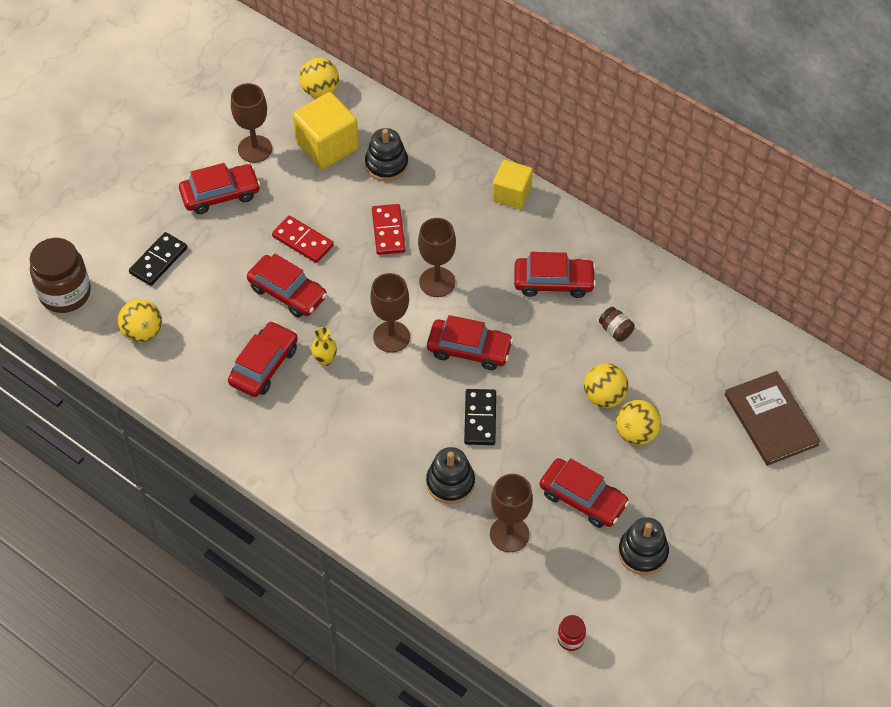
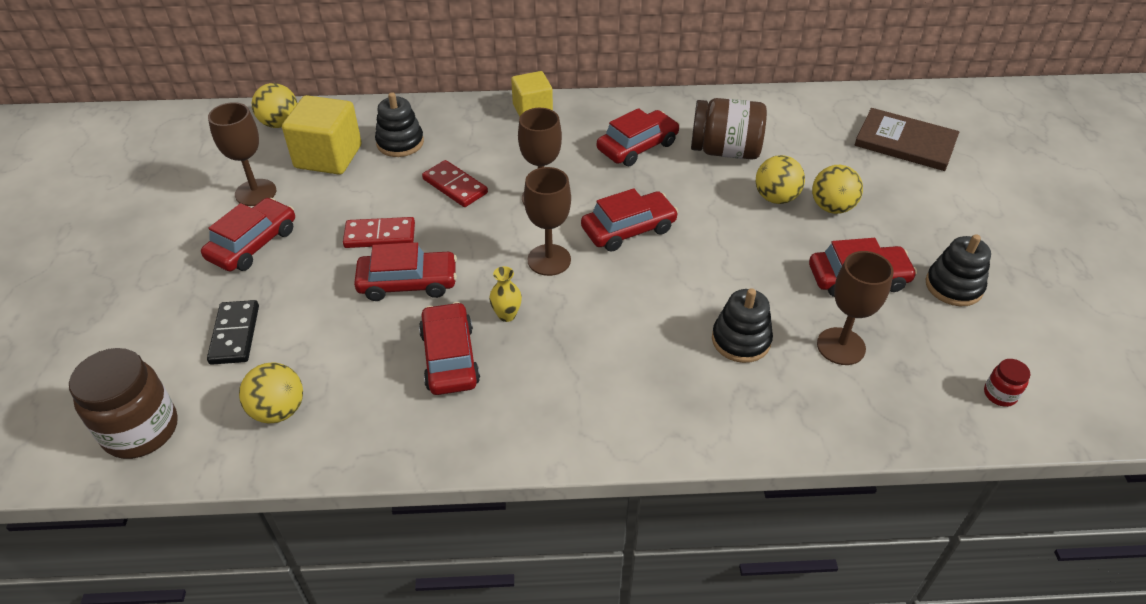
camera: 40 degrees left, 10 degrees down
(480, 418) = (701, 274): black domino -> none
(615, 331) = (725, 151): brown jar -> brown jar, size x2.19

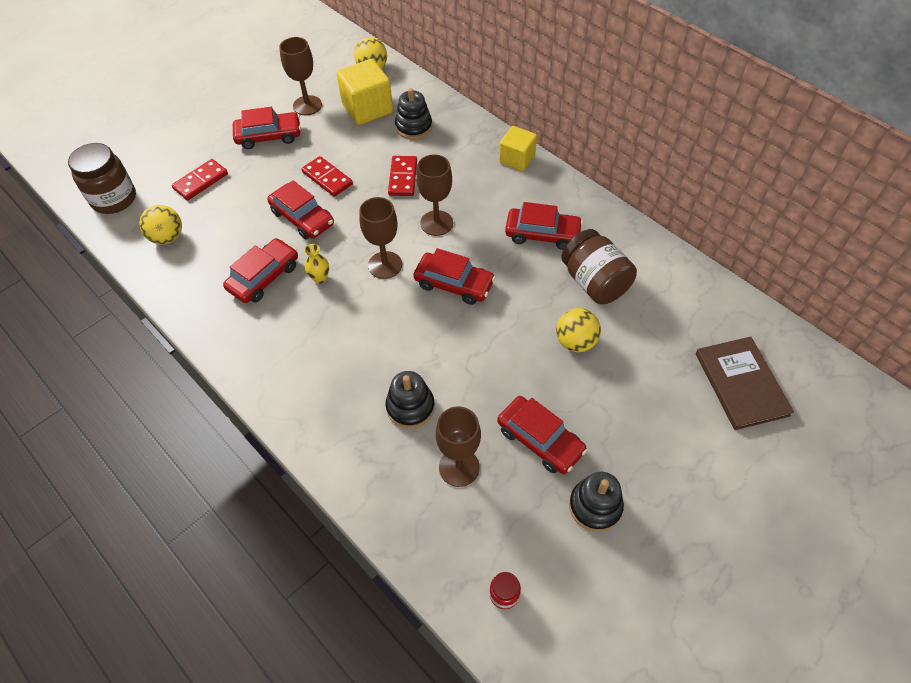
camera: 50 degrees right, 10 degrees up
(234, 334) = (201, 181): black domino -> red domino
(832, 207) = (602, 381): yellow ball -> none

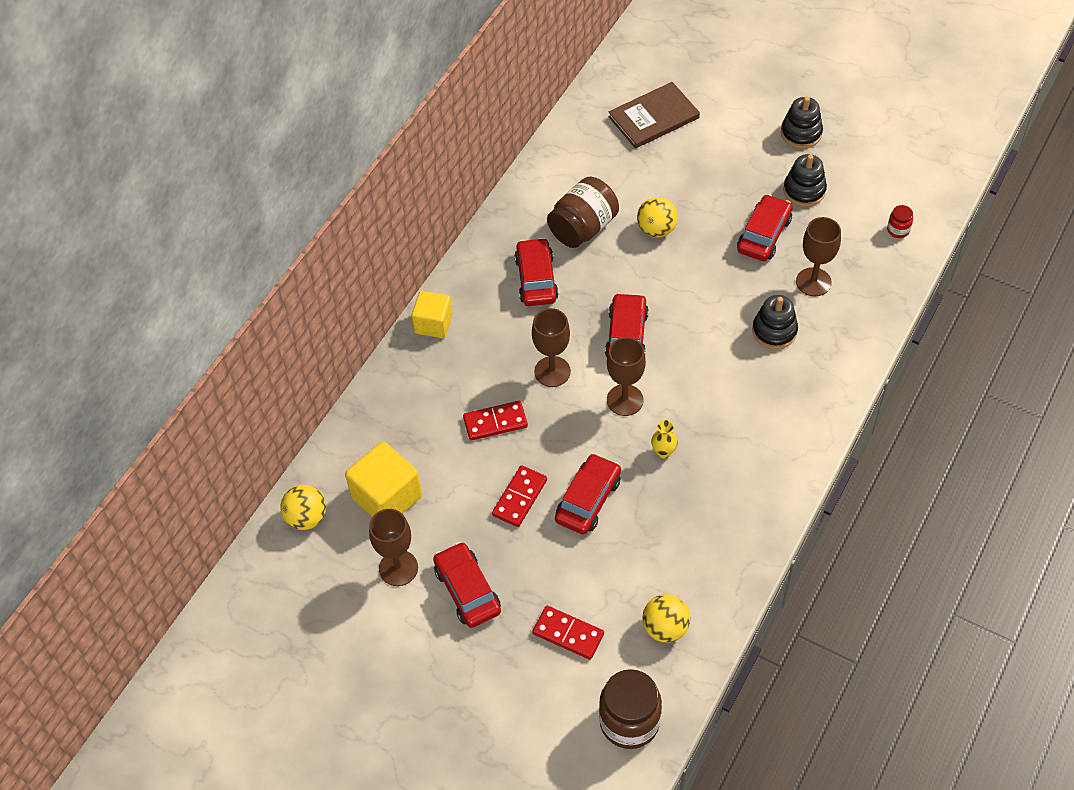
camera: 105 degrees left, 0 degrees up
(264, 277) = (682, 504): red car -> none
(413, 127) = (407, 437): black stacking toy -> black stacking toy (801, 133)

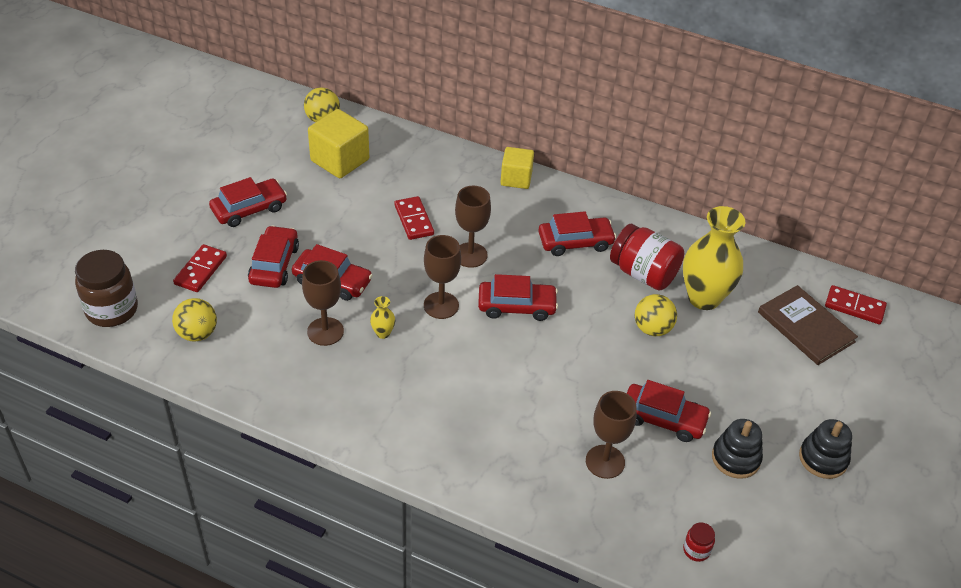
camera: 80 degrees right, 10 degrees down
(398, 568) = (273, 170): brown goblet -> brown goblet (325, 331)
(520, 498) = (336, 237): red domino -> red domino (854, 307)
(561, 558) = (274, 264): none -> red car
(583, 228) = (643, 273): brown jar -> red jar
(616, 185) = (704, 298): none -> yellow vase
(774, 331) = (534, 424): black stacking toy -> none

